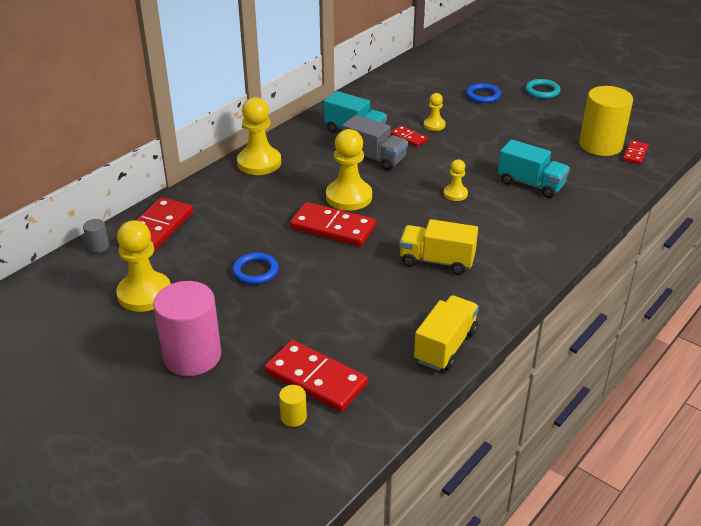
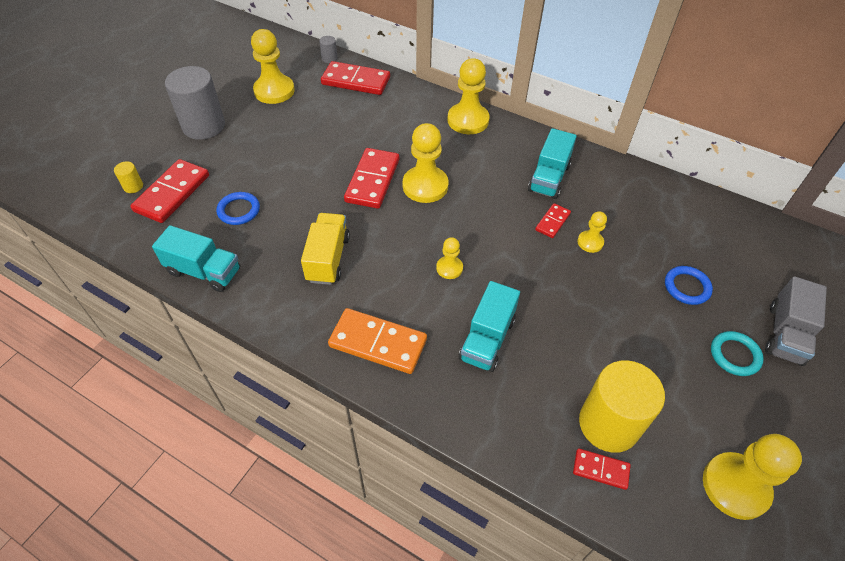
camera: 80 degrees right, 15 degrees up
(192, 356) = (204, 126): pink cylinder -> grey cylinder
(255, 271) = (304, 142): blue ring -> blue ring (239, 210)
(374, 158) = (502, 198): grey truck -> grey truck (785, 334)
(445, 346) = (204, 271): yellow truck -> turquoise truck
(535, 238) = (378, 343): none -> orange domino
(638, 111) = (735, 486): none -> yellow pawn

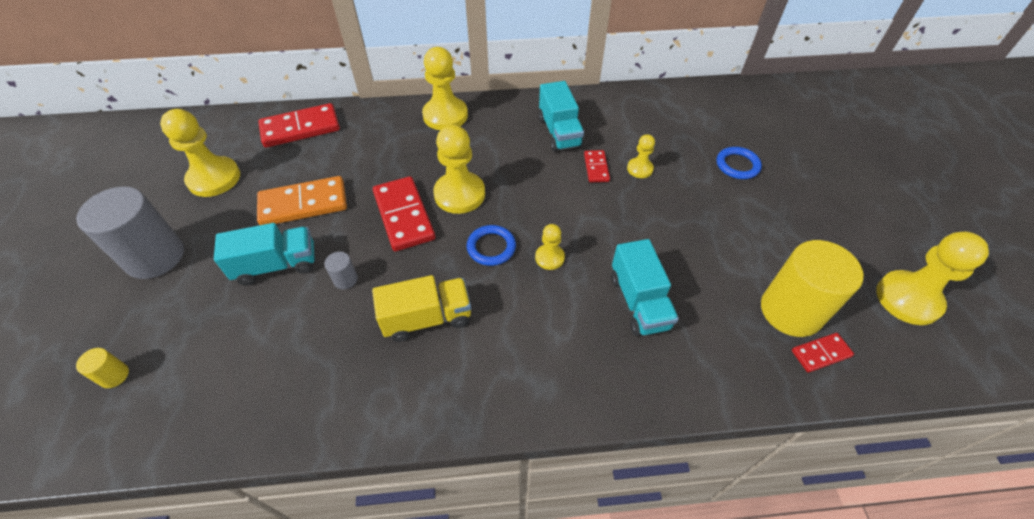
camera: 35 degrees left, 0 degrees up
(172, 193) = (177, 354): red domino -> none
(204, 271) = (297, 418): turquoise truck -> turquoise truck (277, 265)
(239, 210) = (282, 326): blue ring -> blue ring (491, 247)
(328, 259) = (427, 318): yellow truck -> yellow truck turned 105 degrees clockwise
(329, 58) = (251, 119): grey cylinder -> grey cylinder (345, 279)
(378, 343) = (550, 370): orange domino -> orange domino (303, 204)
(734, 355) = (814, 198): turquoise ring -> none
(785, 334) = (827, 163): grey truck -> none

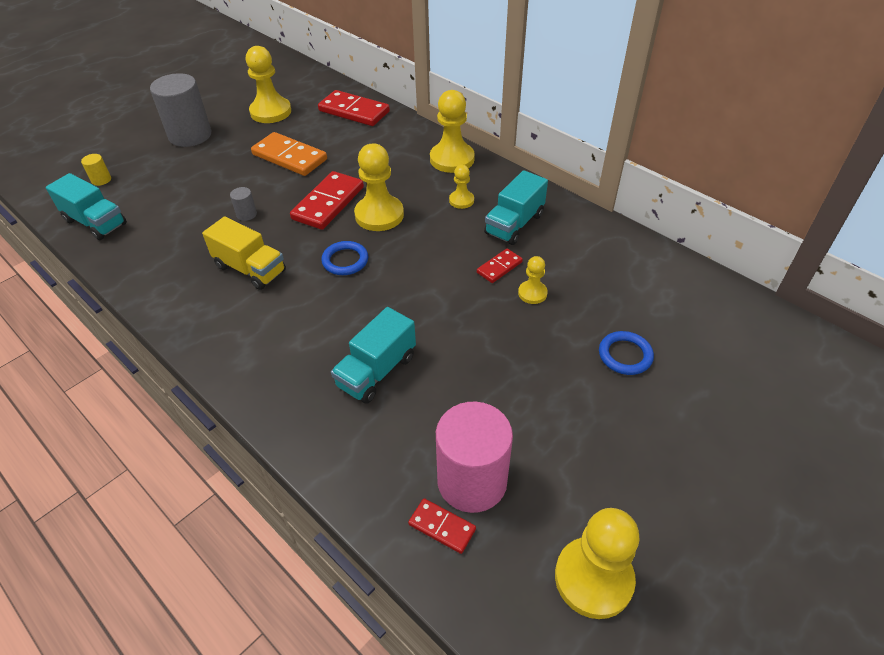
camera: 50 degrees right, 5 degrees down
(277, 265) = (229, 181): turquoise truck -> turquoise truck (95, 222)
(549, 257) = (368, 296): yellow pawn -> yellow pawn (461, 200)
(790, 311) = (472, 481): yellow cylinder -> pink cylinder

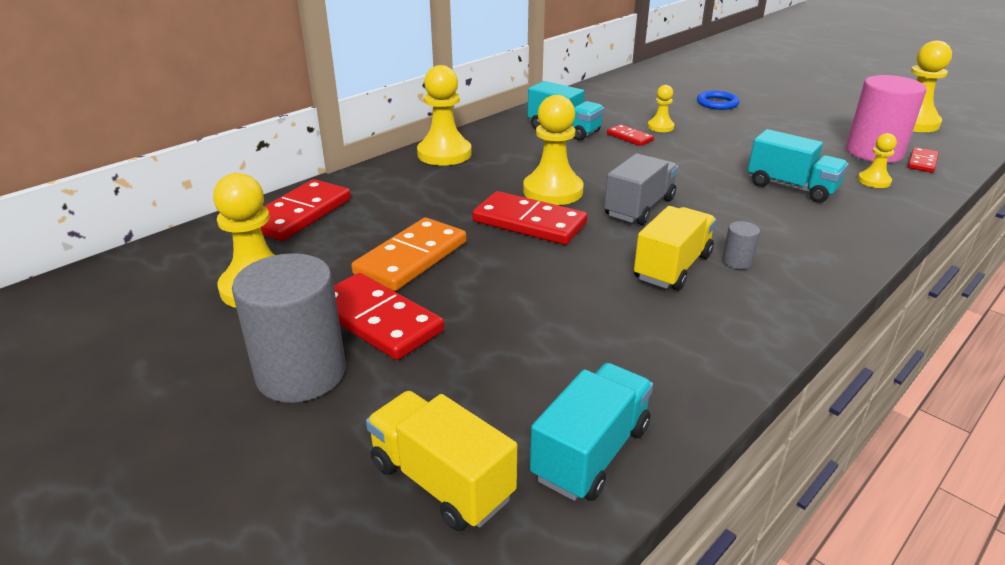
camera: 90 degrees left, 15 degrees down
(101, 180) = (441, 481): yellow cylinder -> yellow truck
(227, 152) = (378, 320): none -> red domino
(246, 214) = (556, 282): grey cylinder -> grey cylinder (737, 262)
(345, 261) = (639, 207): blue ring -> grey truck
(461, 200) = (525, 150): yellow pawn -> yellow pawn (874, 181)

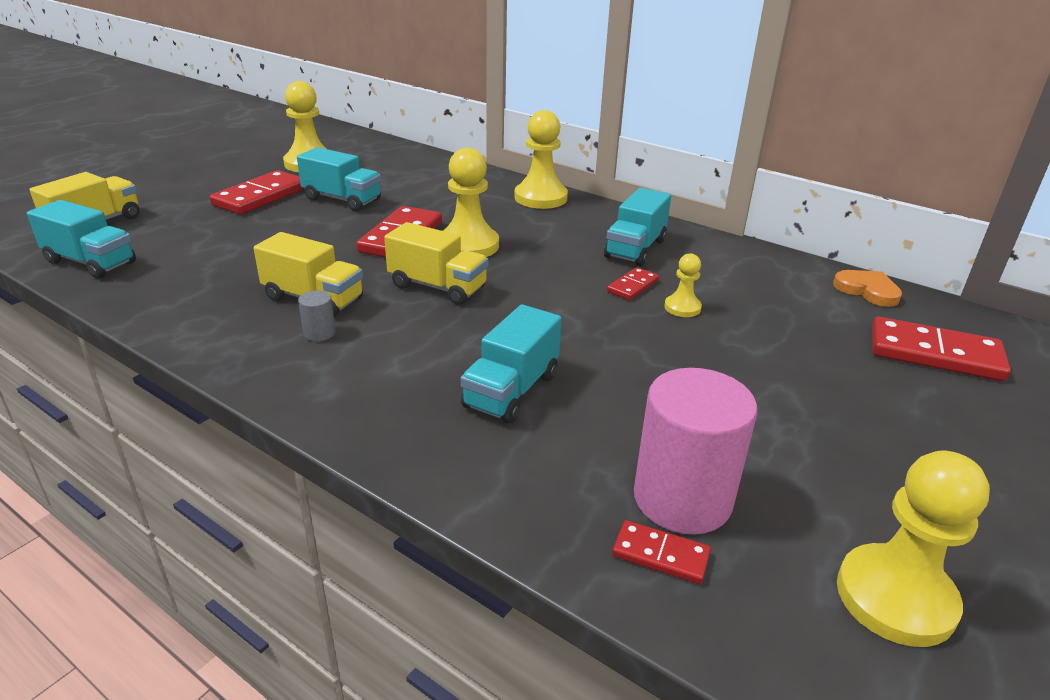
camera: 80 degrees right, 0 degrees up
(300, 214) = (411, 162): red domino -> red domino (935, 354)
(301, 373) = (210, 184): grey cylinder -> none
(411, 258) = (342, 199): orange domino -> turquoise truck
(628, 79) = (867, 290): none -> orange heart
(639, 207) = (437, 287): grey truck -> yellow truck
(717, 103) = (819, 359): blue ring -> none
(874, 181) = (554, 473): yellow pawn -> none

